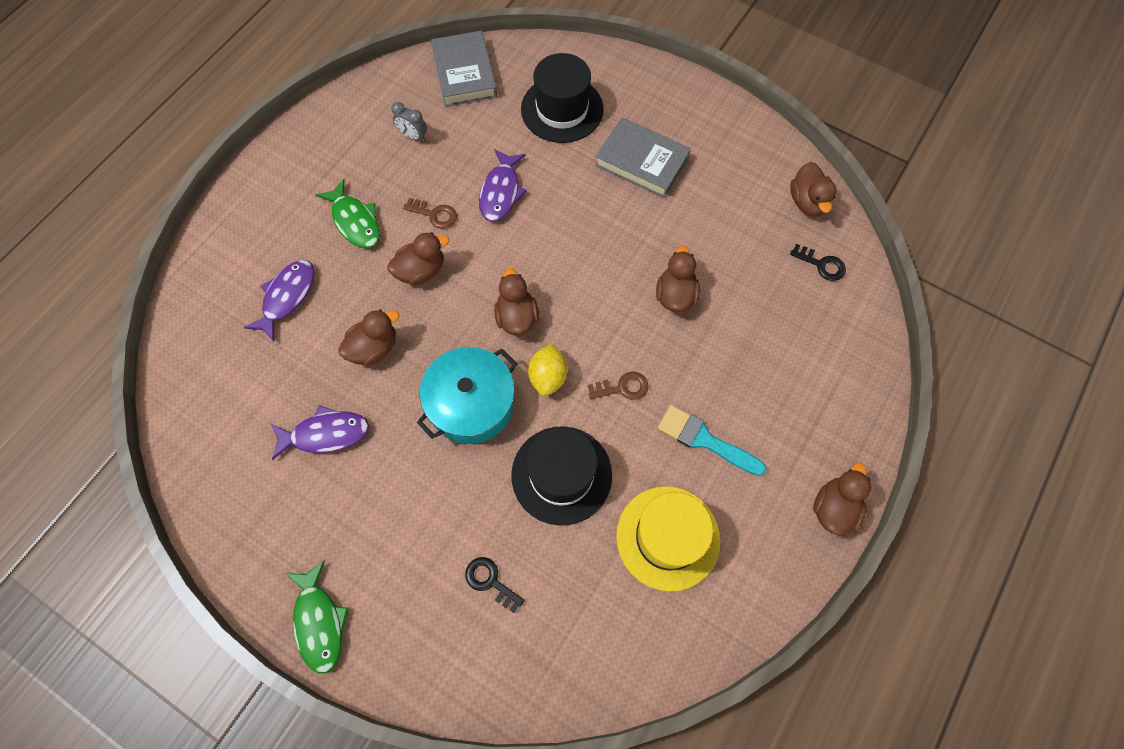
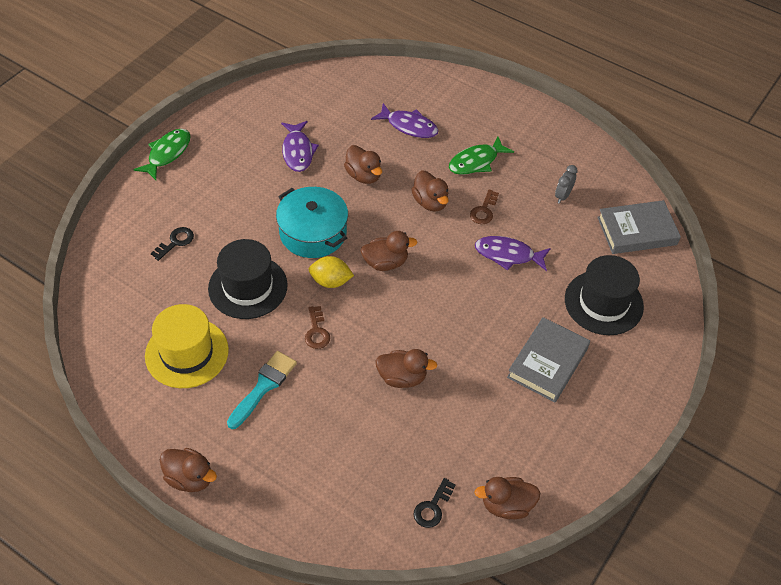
camera: 90 degrees right, 15 degrees down
(319, 622) = (167, 153): green fish -> green fish turned 135 degrees clockwise

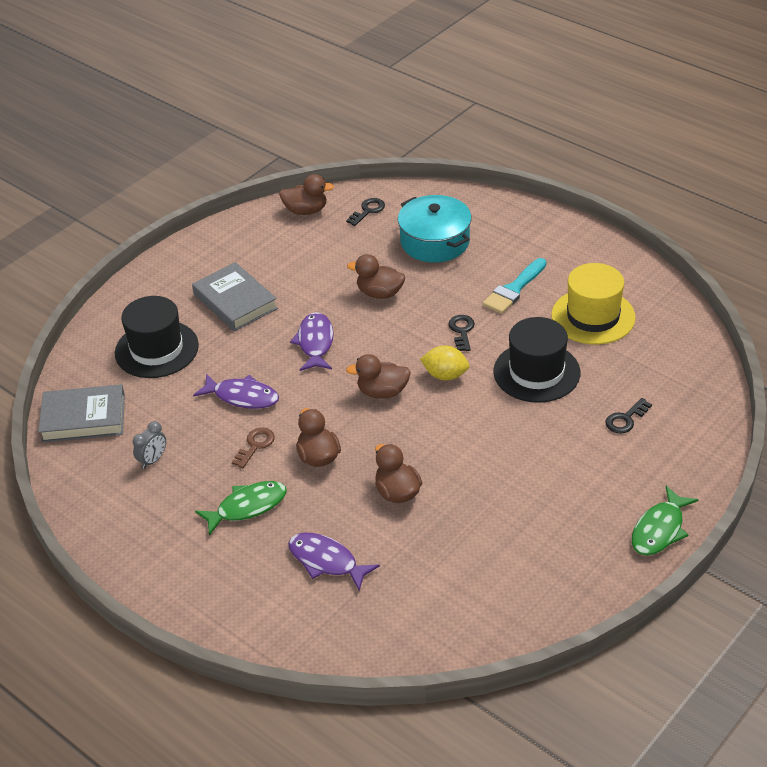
camera: 170 degrees left, 10 degrees down
(190, 478) = (574, 231): brown duck -> none
(298, 151) = (483, 528): purple fish -> purple fish (315, 343)
(313, 233) = (464, 425): turquoise pot -> turquoise pot (435, 242)
(317, 331) = (462, 331): brown key -> black key
(547, 363) = (235, 301): grey book -> grey book turned 75 degrees counterclockwise

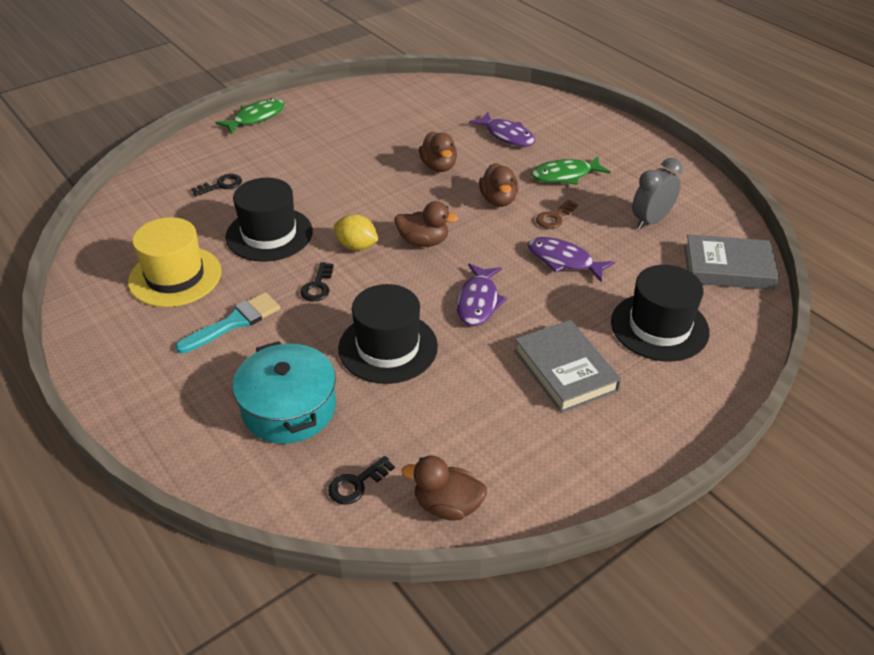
camera: 170 degrees left, 0 degrees up
(153, 460) = (651, 221): grey clock -> grey clock, size x1.59
(379, 293) = (388, 347): brown duck -> black hat

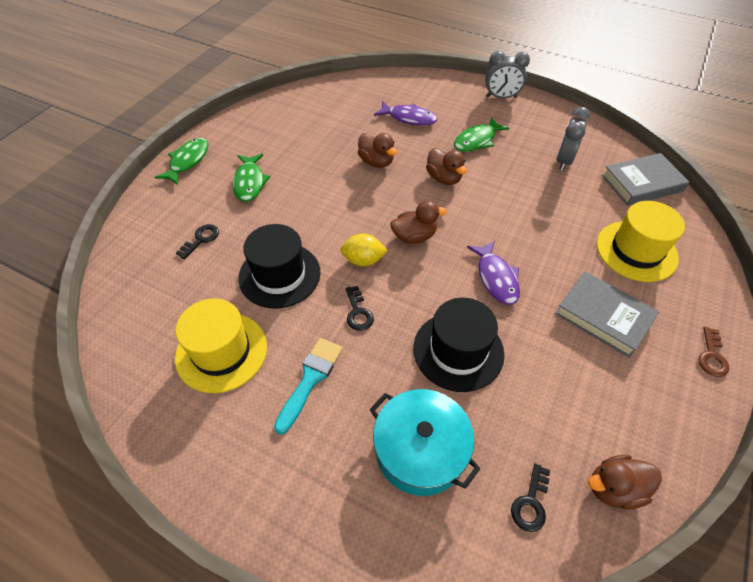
camera: 25 degrees left, 10 degrees up
(299, 151) = (249, 182): none -> green fish
(554, 217) = (496, 180): brown key -> brown key (712, 356)
(563, 260) = (530, 217): purple fish -> none
(631, 141) = (501, 97): none -> grey clock
(659, 327) = (636, 251): black hat -> yellow hat

